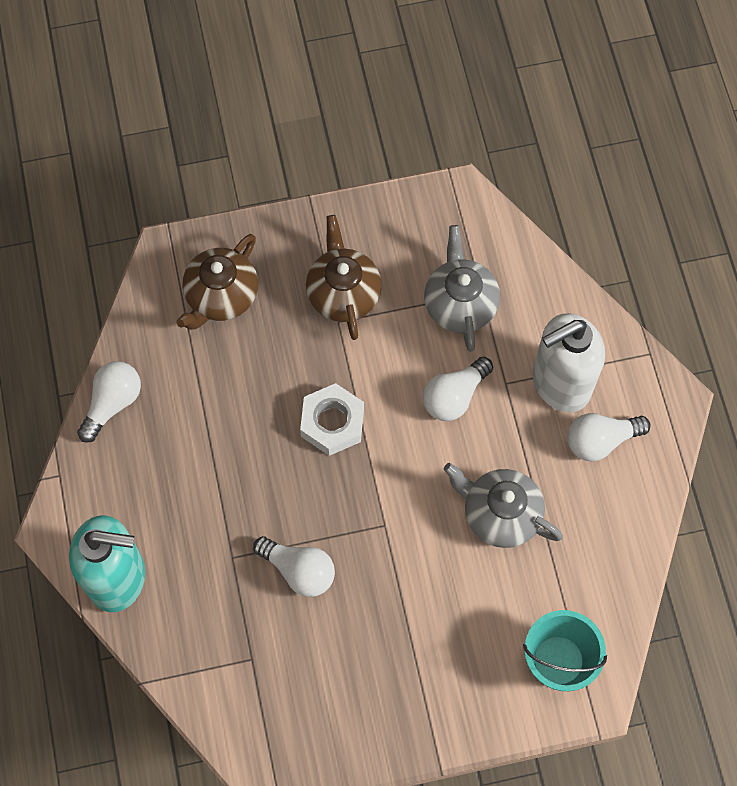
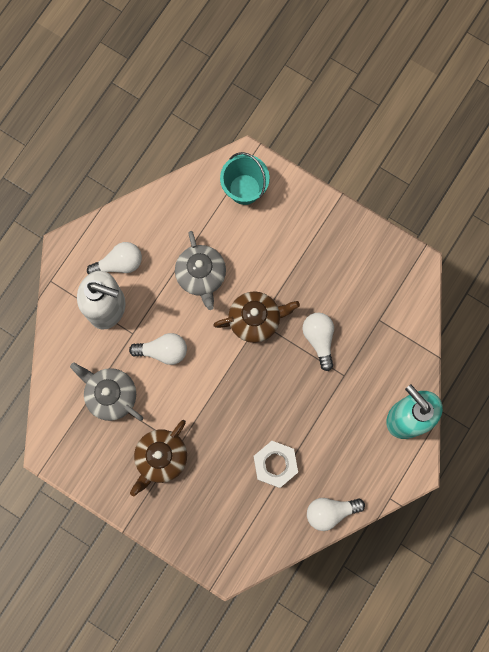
camera: 135 degrees left, 10 degrees up
(221, 296) = (223, 517): brown teapot -> brown teapot (255, 319)
(332, 423) = (233, 395): white nut -> white nut (275, 464)
(460, 303) = (111, 395): grey teapot -> grey teapot turned 90 degrees clockwise
(600, 440) = (119, 263): white light bulb -> white light bulb turned 45 degrees counterclockwise

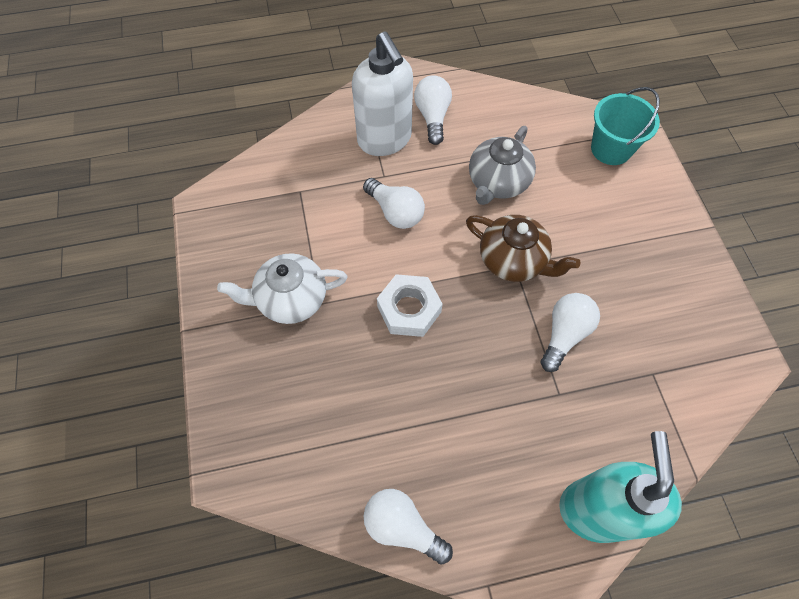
camera: 45 degrees right, 15 degrees down
(111, 395) = (309, 206): grey teapot -> none
(119, 263) = (432, 117): white light bulb -> white light bulb turned 120 degrees counterclockwise
(161, 458) = (290, 299): brown teapot -> white teapot
(275, 464) = (394, 413): white nut -> white nut (409, 309)

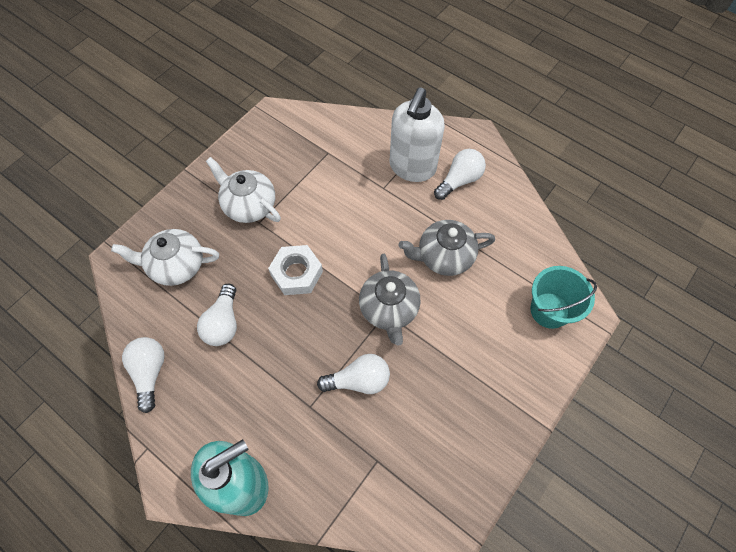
camera: 50 degrees right, 0 degrees up
(296, 417) = (176, 265): none -> white teapot
(395, 212) = (362, 214): white light bulb -> white light bulb (223, 323)
(513, 260) = (389, 309): brown teapot -> grey teapot

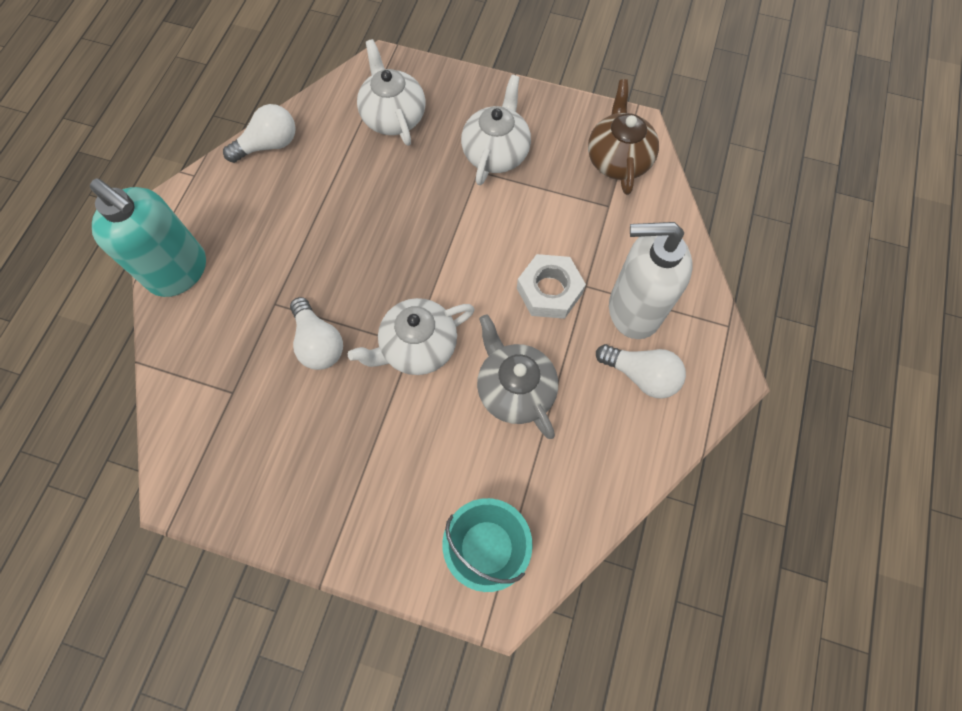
camera: 70 degrees right, 5 degrees up
(223, 323) = (342, 186): white light bulb -> none
(293, 133) = (618, 159): none -> brown teapot
(297, 273) = (427, 233): white nut -> white nut (549, 291)
(389, 309) = (417, 347): grey teapot -> white teapot

